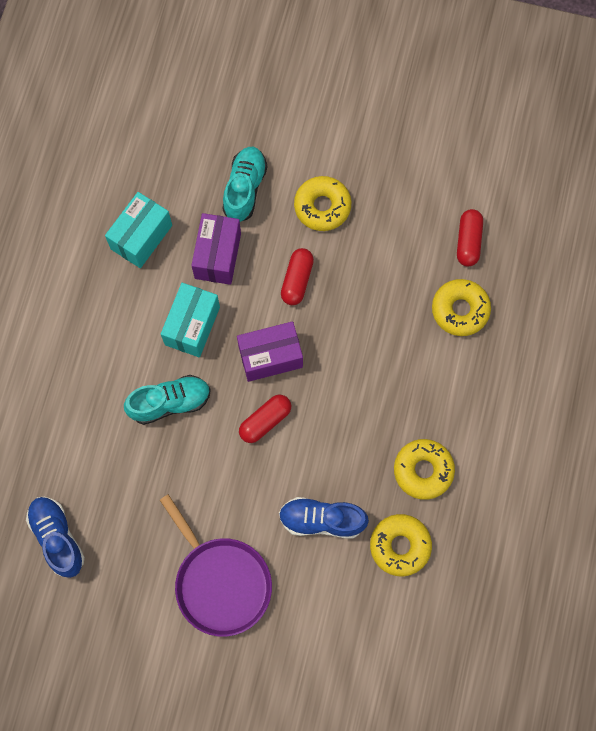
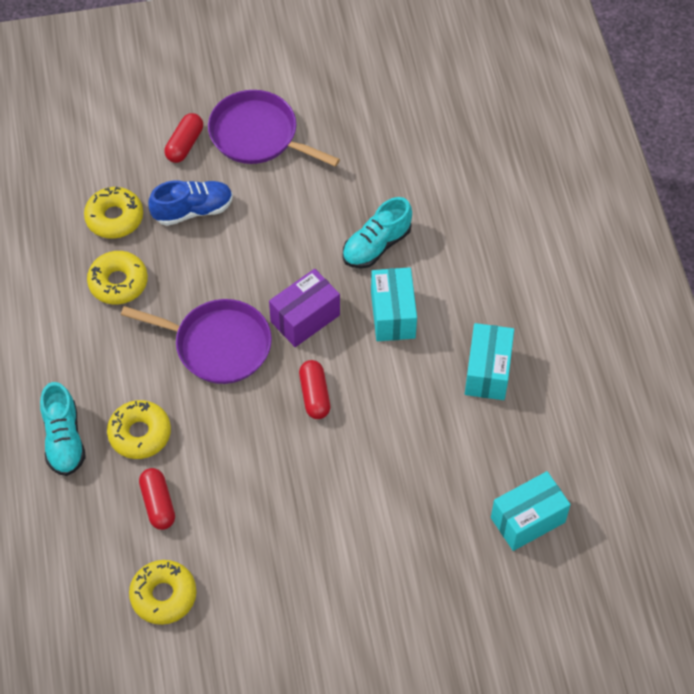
camera: 155 degrees right, 15 degrees down
(57, 538) = (412, 113): blue shoe -> none
(182, 102) = (527, 520): none -> turquoise box
(218, 256) = (404, 385): purple box -> none
(244, 189) = (413, 459): turquoise shoe -> turquoise shoe (64, 440)
(265, 421) = (282, 265): red capsule -> red capsule (185, 144)
(322, 207) = (325, 475): yellow donut -> yellow donut (163, 595)
(359, 365) = (218, 345): none -> purple pan

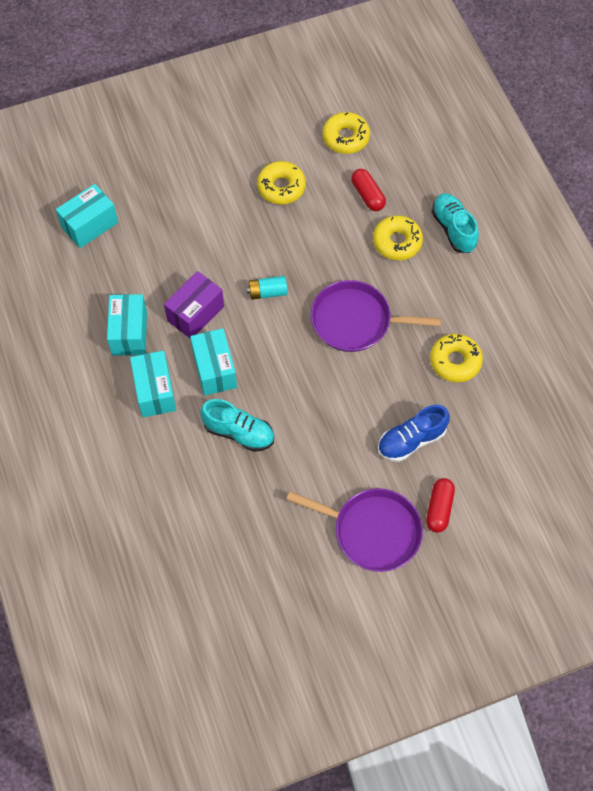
camera: 170 degrees right, 5 degrees up
(114, 218) = (479, 421): yellow donut -> yellow donut (281, 187)
(305, 318) = (288, 355): purple box -> purple box (195, 313)
(314, 395) = (267, 292): red capsule -> turquoise battery
(376, 245) = (239, 432): turquoise shoe -> turquoise shoe turned 75 degrees clockwise
(464, 301) = (155, 391): none -> turquoise box

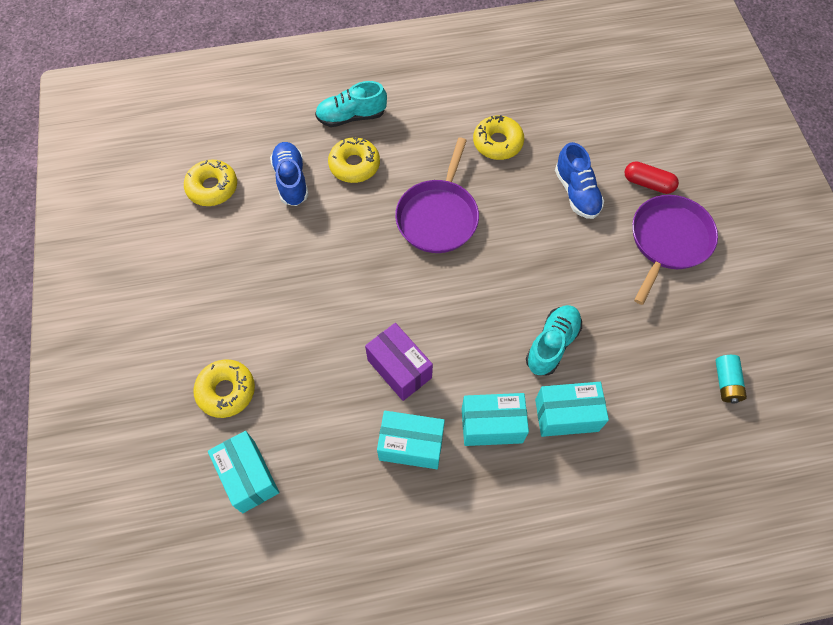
camera: 80 degrees left, 0 degrees up
(214, 369) = (473, 358): turquoise box -> turquoise box (566, 415)
(267, 292) = (387, 292): turquoise battery -> turquoise battery (726, 382)
(281, 187) = (257, 258): yellow donut -> yellow donut (226, 391)
(367, 195) = (291, 180): red capsule -> blue shoe

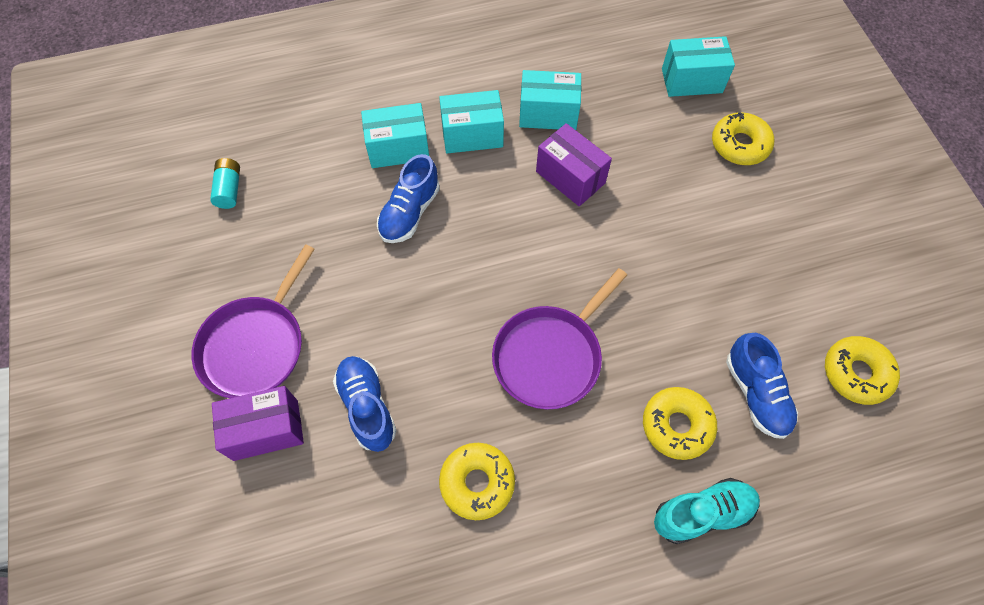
camera: 175 degrees right, 0 degrees up
(248, 476) = (691, 81): turquoise box -> turquoise box turned 60 degrees counterclockwise
(438, 216) = (550, 356): purple pan -> purple pan turned 150 degrees counterclockwise
(552, 344) = (409, 212): turquoise shoe -> blue shoe
(648, 183) = (266, 430): red capsule -> purple box

